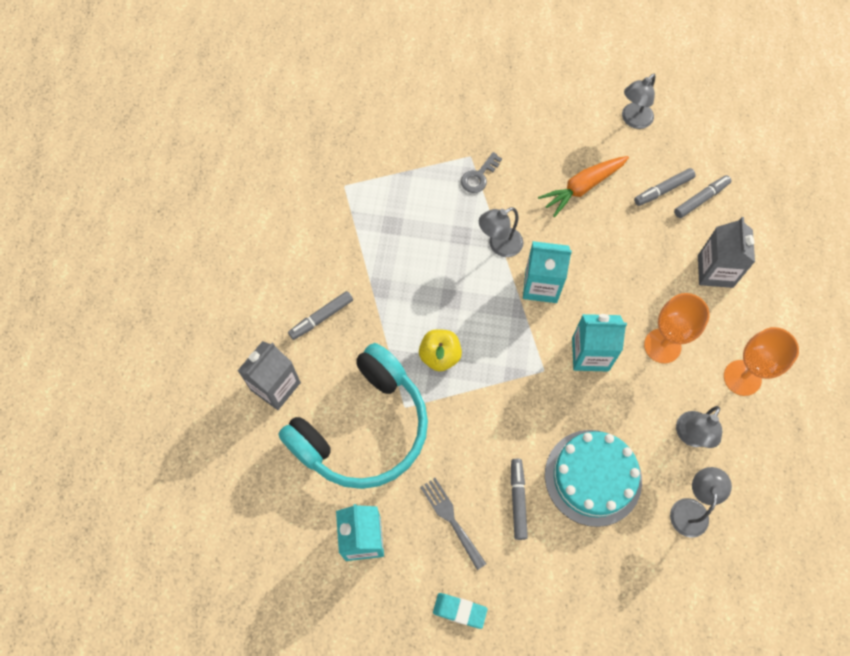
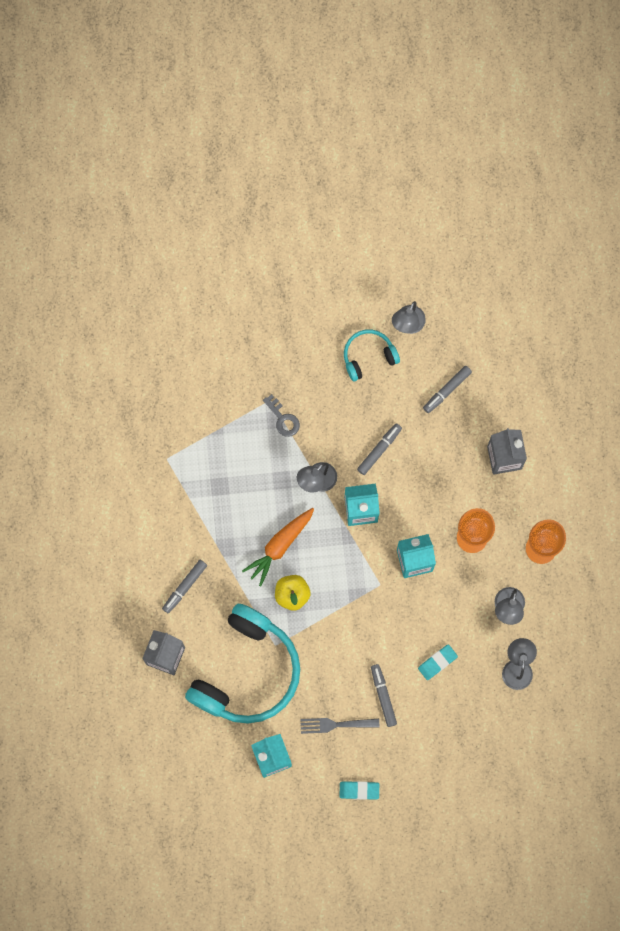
camera: 15 degrees left, 10 degrees up
(451, 519) = (335, 725): grey fork -> grey fork turned 45 degrees counterclockwise
(479, 176) = (283, 419): grey key -> grey key turned 60 degrees counterclockwise
(582, 188) = (376, 406): orange carrot -> orange carrot (279, 546)
(585, 139) = (368, 356): none -> turquoise headphones
(593, 477) = (437, 662): turquoise cake -> turquoise eraser
(700, 199) = (481, 391): grey marker -> grey marker (379, 450)

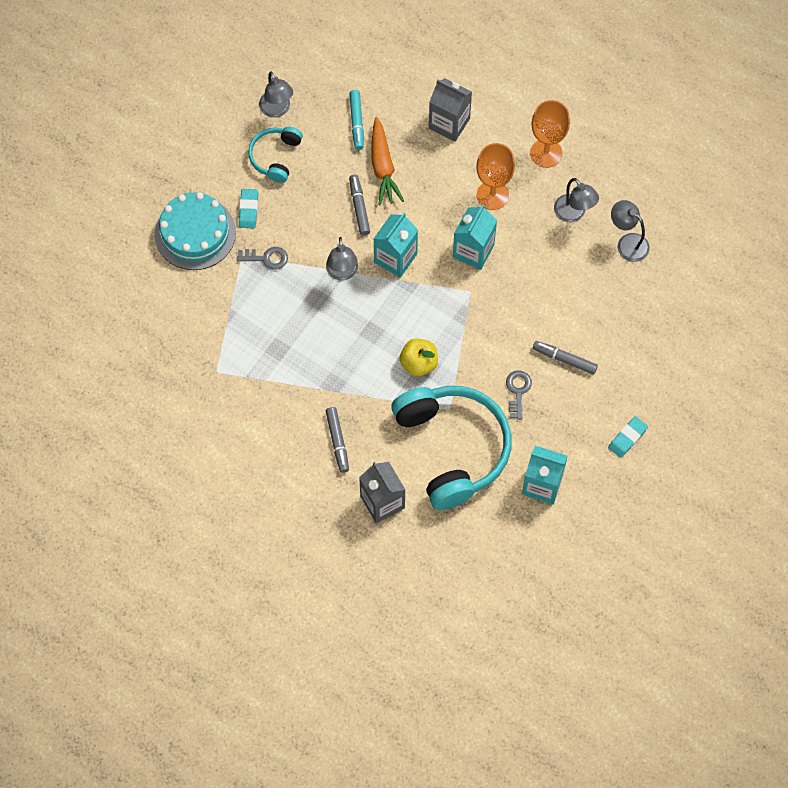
camera: 50 degrees left, 10 degrees down
(259, 352) = (195, 233): none -> turquoise cake
(279, 546) = (370, 342): orange carrot -> orange carrot (383, 167)
(330, 682) = (518, 391): none -> grey key
(335, 725) = (557, 414): grey fork -> none
(437, 662) = (572, 298): turquoise eraser -> turquoise eraser (248, 210)
(447, 390) = (357, 122): grey marker -> turquoise marker

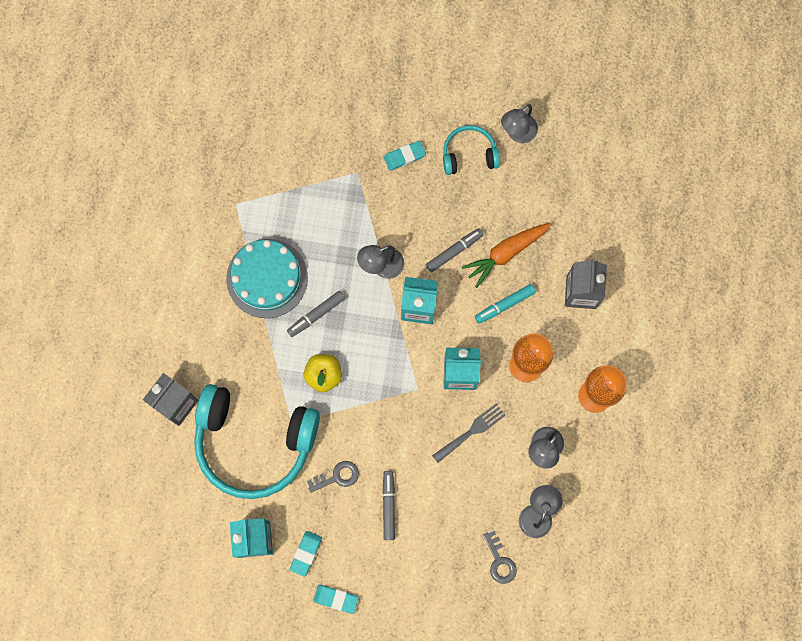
camera: 65 degrees right, 10 degrees up
(195, 233) = (360, 122): turquoise cake -> turquoise cake (267, 278)
(266, 258) = (365, 194): grey key -> grey key (499, 561)
(337, 441) = (216, 338): grey marker -> grey marker (316, 315)
(357, 122) = (540, 209): turquoise marker -> turquoise marker (505, 305)
(452, 448) = (254, 442): turquoise headphones -> turquoise headphones turned 60 degrees clockwise
(530, 264) = (471, 431): none -> grey fork
(575, 446) = (306, 553): none -> turquoise eraser

